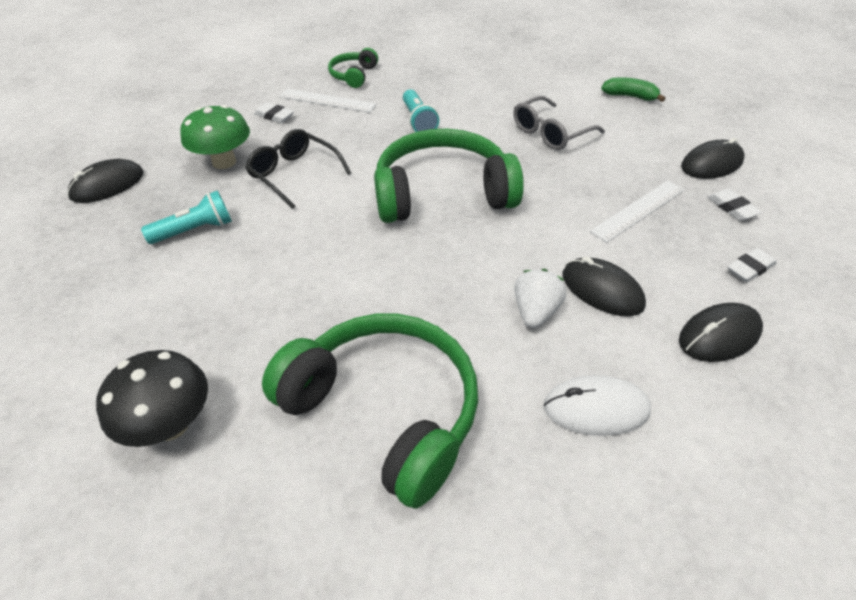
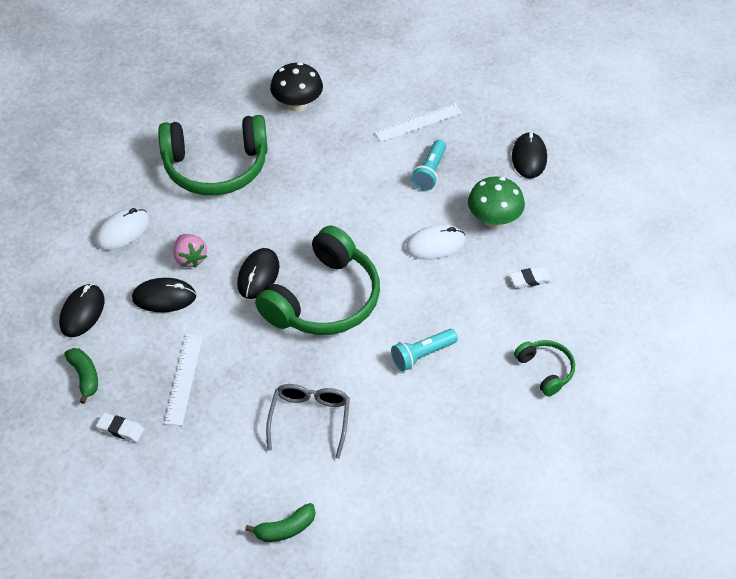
camera: 135 degrees right, 5 degrees up
(295, 174) = (435, 244): black glasses -> white mouse
(327, 100) = (519, 324): white ruler -> white ruler (418, 122)
(418, 121) = (422, 355): turquoise flashlight -> turquoise flashlight turned 60 degrees counterclockwise
(535, 312) = (190, 258): white strawberry -> pink strawberry
(711, 164) = (159, 474): black mouse -> black mouse (258, 275)
(750, 268) = (85, 376): white eraser -> green banana

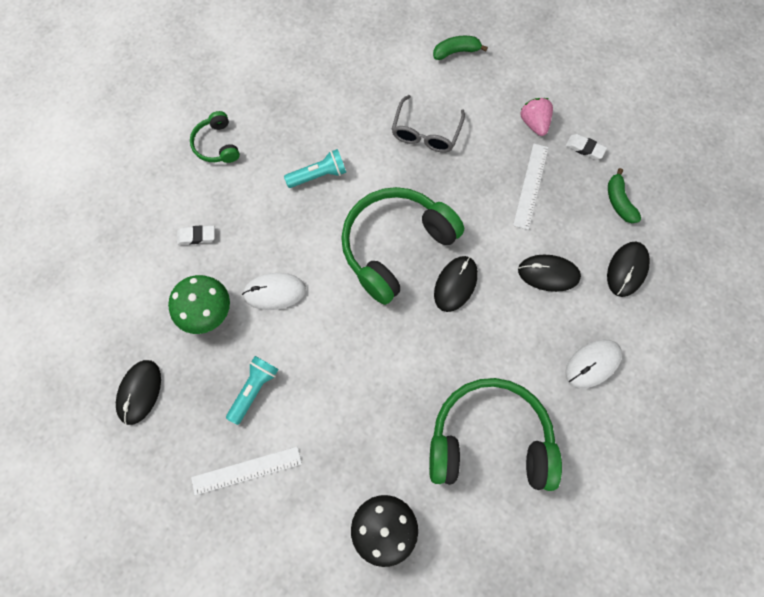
camera: 170 degrees left, 20 degrees up
(190, 258) = (522, 316): pink strawberry -> pink strawberry (534, 123)

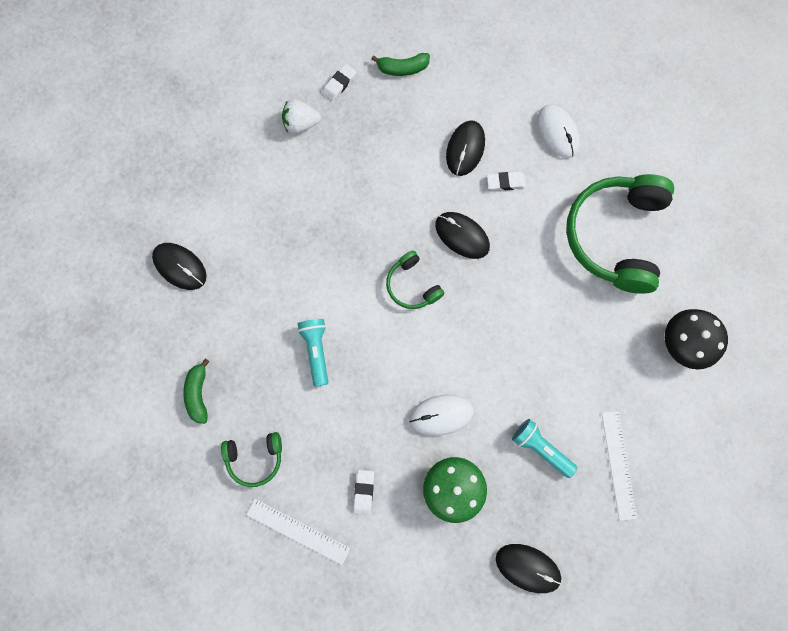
camera: 80 degrees left, 5 degrees up
(274, 292) = (441, 415): white mouse -> white mouse turned 75 degrees clockwise
(396, 246) = (412, 285): green headphones -> green headphones, size x0.48
(426, 132) = (288, 231): grey glasses -> none
(456, 51) = (196, 181): green banana -> green banana (198, 394)
(522, 318) = (505, 182): none -> white eraser
(531, 186) = (370, 143): white ruler -> white ruler (298, 531)
(534, 123) = (301, 124): pink strawberry -> white strawberry
(627, 269) = (472, 80): black mouse -> black mouse (180, 267)

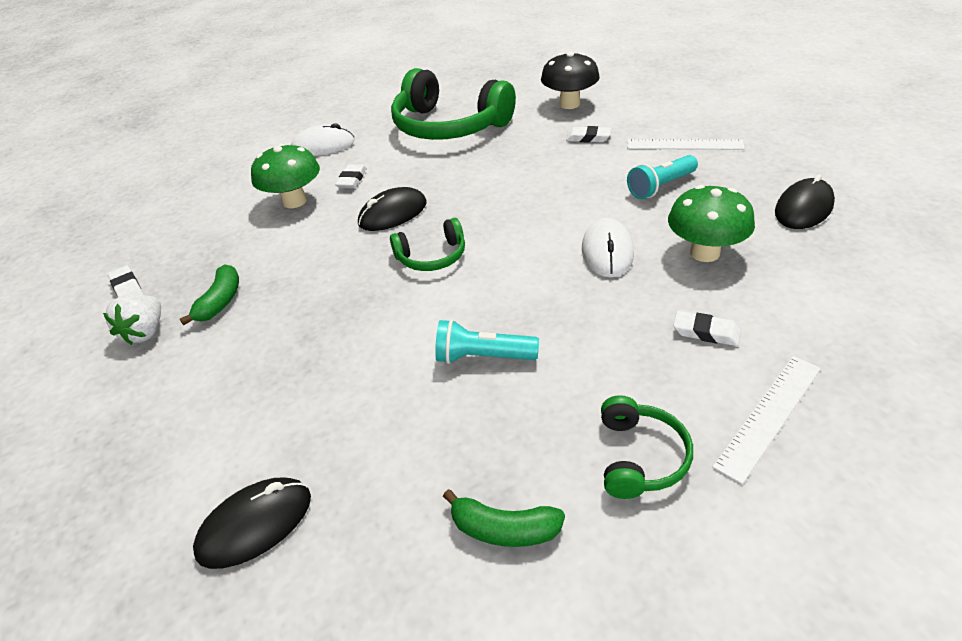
camera: 70 degrees left, 35 degrees down
(403, 68) = (161, 235): green banana -> green banana (220, 301)
(465, 149) = (294, 201): black mouse -> green mushroom
(615, 373) = (588, 138): none -> white eraser

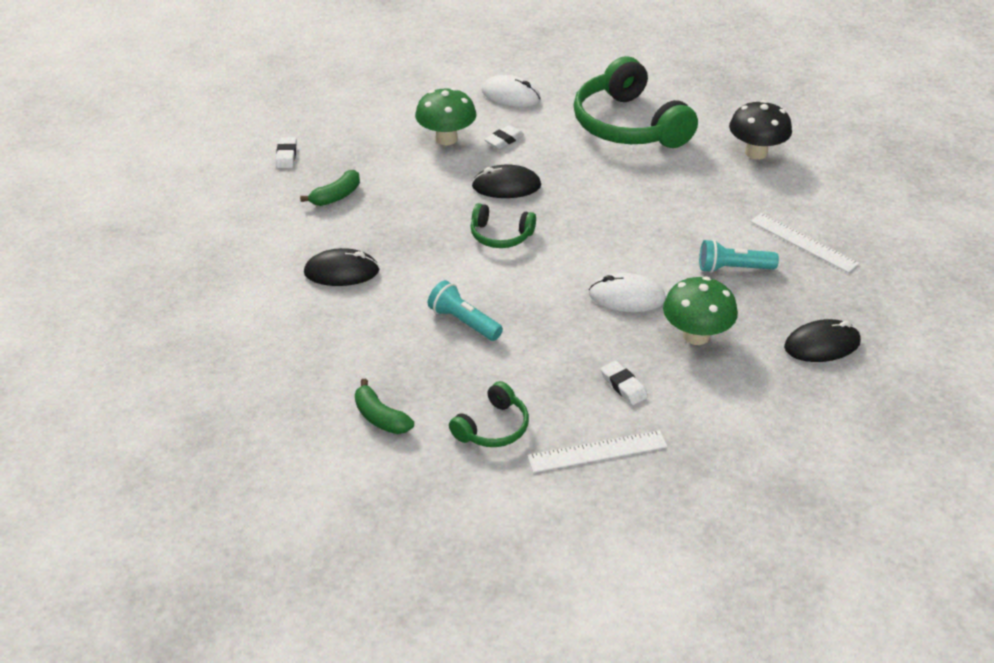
camera: 30 degrees right, 0 degrees up
(146, 332) = (277, 194): white strawberry -> none
(255, 524) = (258, 342): black mouse -> black mouse (341, 272)
(588, 138) = (730, 195): white eraser -> none
(607, 251) = (627, 297): white mouse -> white mouse turned 60 degrees clockwise

